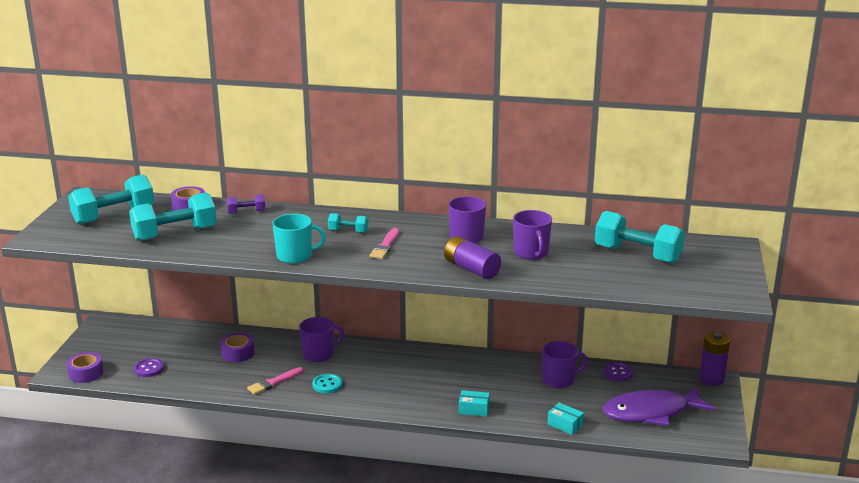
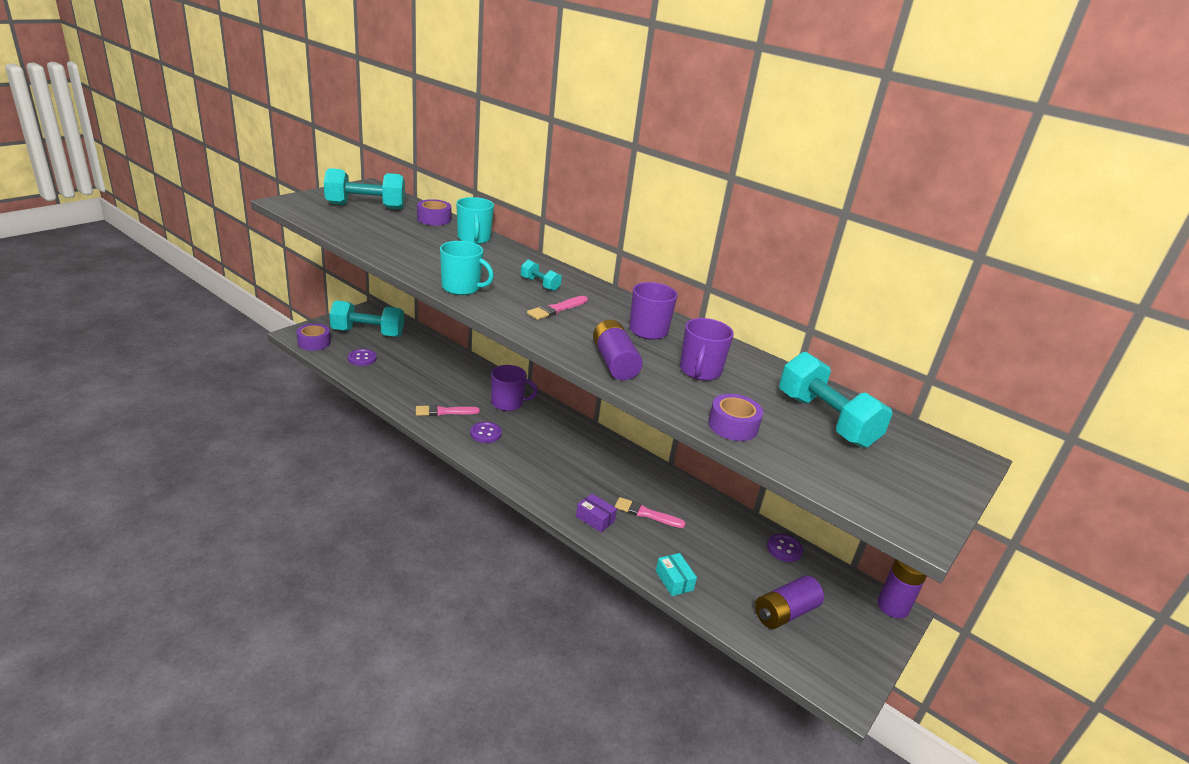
camera: 25 degrees right, 5 degrees up
(175, 234) = (390, 235): turquoise dumbbell -> turquoise dumbbell (368, 333)
(238, 353) = (443, 374): purple tape -> purple tape (733, 426)
(246, 212) = (474, 238): purple dumbbell -> turquoise mug
(327, 385) = (485, 433): turquoise button -> purple button
(474, 409) = (595, 519): turquoise box -> purple box
(505, 390) = (646, 513): none -> pink brush
(559, 380) = (712, 527): purple mug -> none
(651, 412) = (785, 613): purple fish -> purple battery

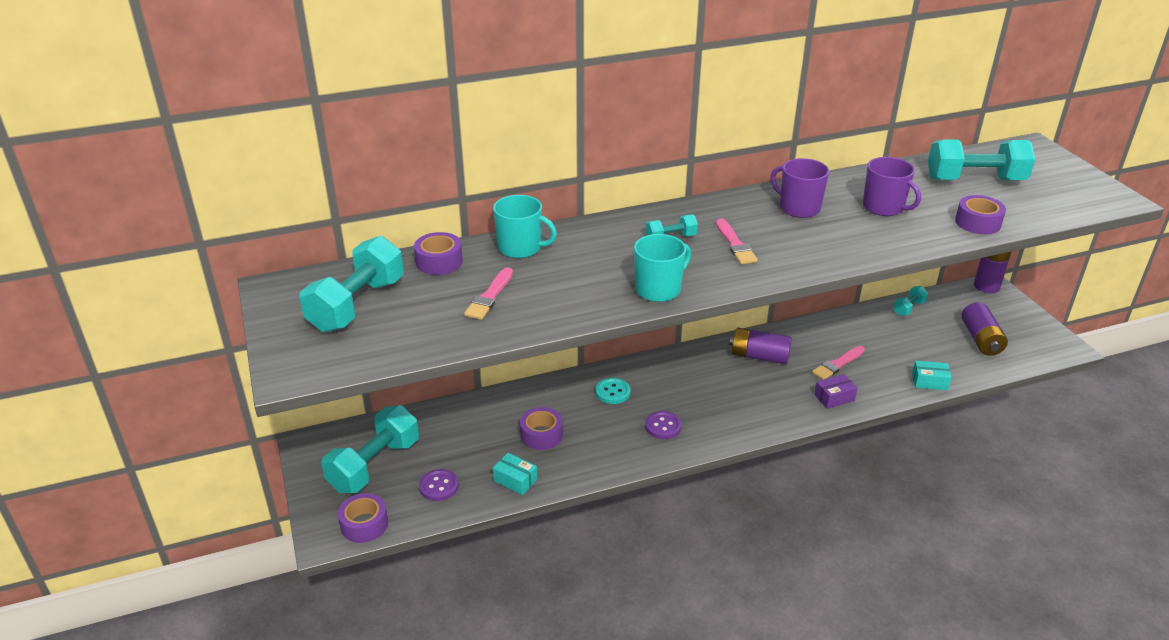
camera: 55 degrees left, 5 degrees up
(385, 384) = (515, 480): none -> turquoise box
(438, 384) = (541, 435): none -> purple tape
(444, 411) = (603, 446): pink brush -> pink brush (489, 296)
(508, 403) = (612, 392): purple mug -> turquoise button
(614, 363) = (858, 245): purple battery -> purple battery (759, 356)
(784, 549) = (908, 308): purple button -> turquoise dumbbell

